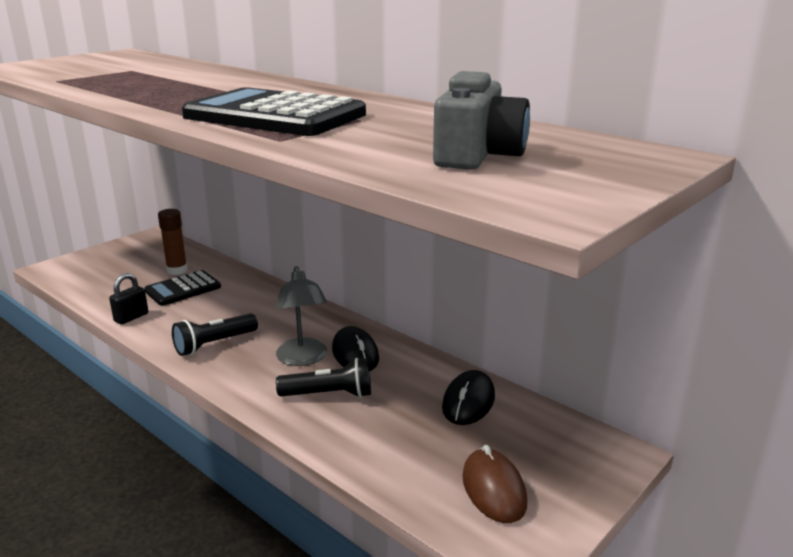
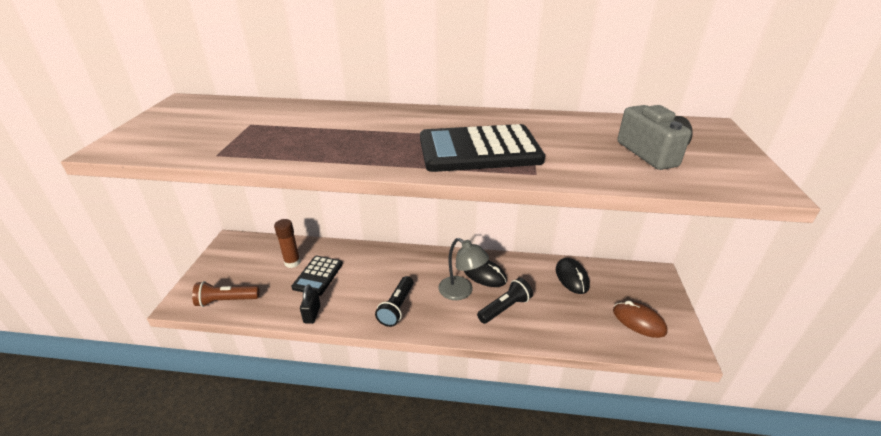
camera: 35 degrees left, 10 degrees up
(82, 279) = (226, 301): none -> brown flashlight

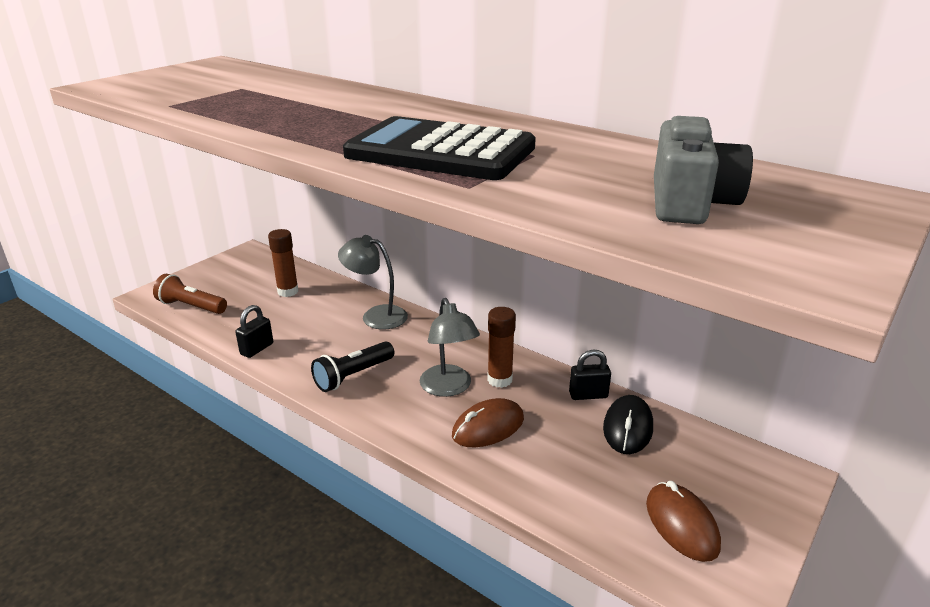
camera: 30 degrees right, 5 degrees down
(318, 275) = (301, 313): black calculator -> none
(371, 259) = (376, 315): none -> grey lamp
(484, 275) = (499, 380): black mouse -> brown glue stick
(505, 308) = (488, 427): black flashlight -> brown mouse
(537, 266) = (588, 395): none -> black padlock

